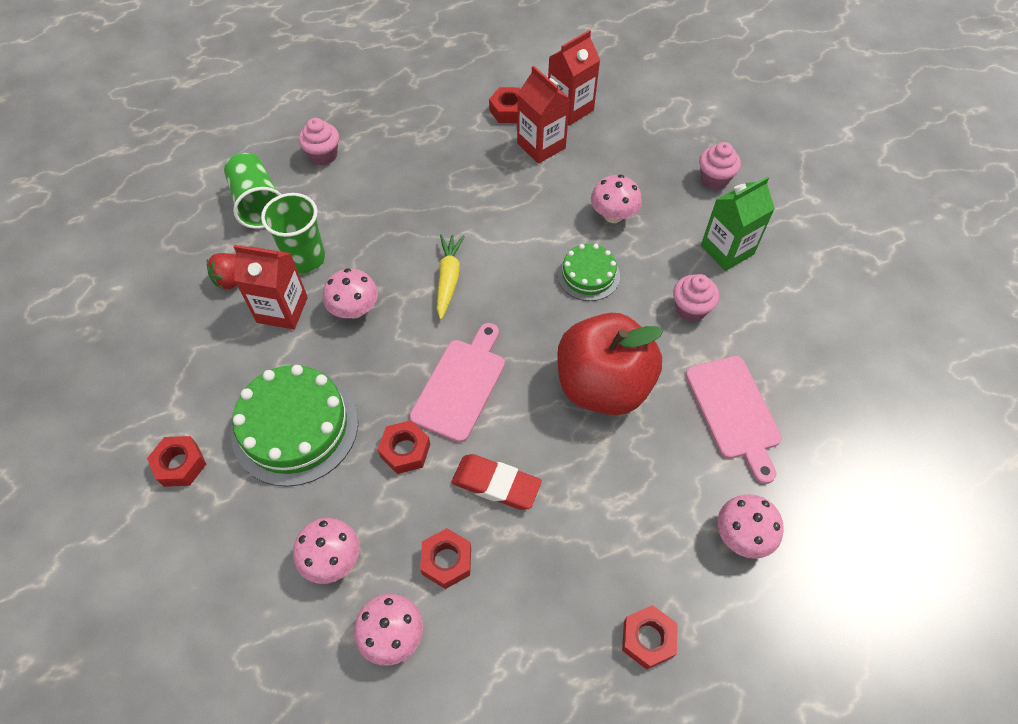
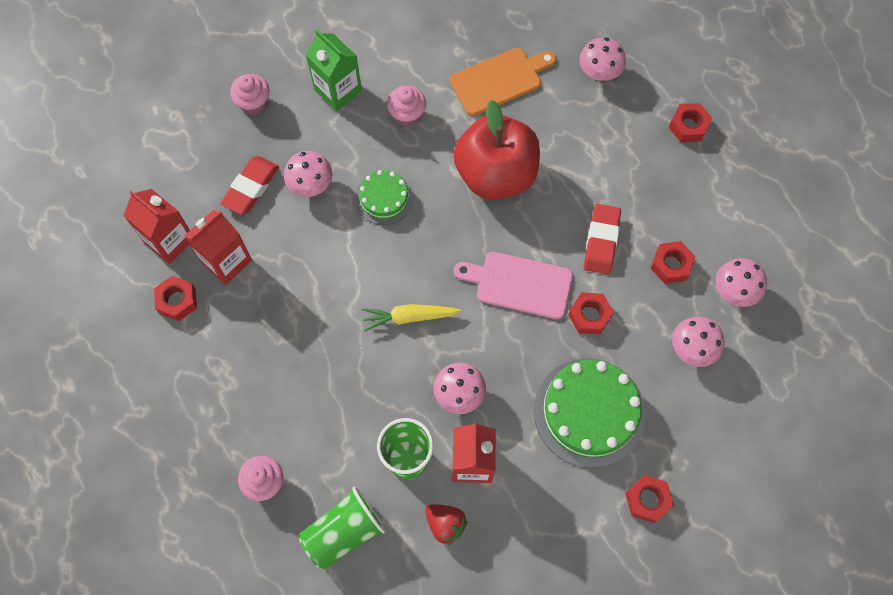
camera: 100 degrees left, 10 degrees up
(617, 169) = (251, 187): none -> red eraser
(734, 411) = (499, 80): pink cutting board -> orange cutting board

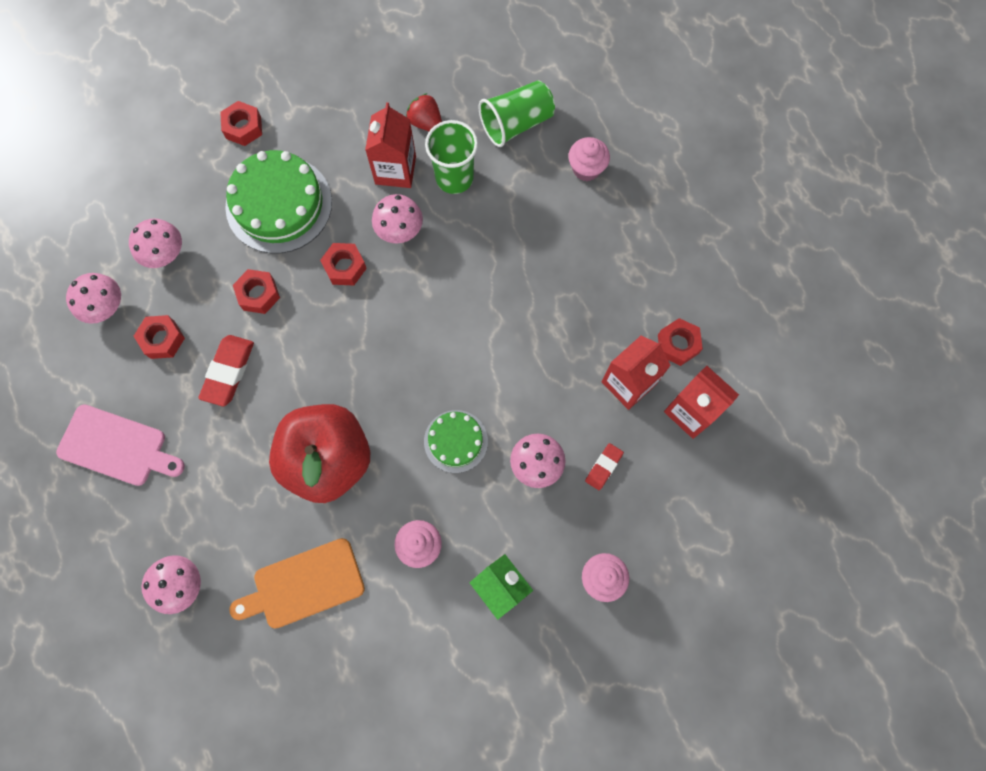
camera: 175 degrees left, 5 degrees up
(251, 187) = (603, 467): red eraser -> red eraser, size x0.60
(409, 317) = (440, 308): yellow carrot -> none
(519, 284) = (323, 332): pink cutting board -> pink cutting board (117, 446)
(688, 126) = (96, 501): red nut -> red nut (345, 267)

